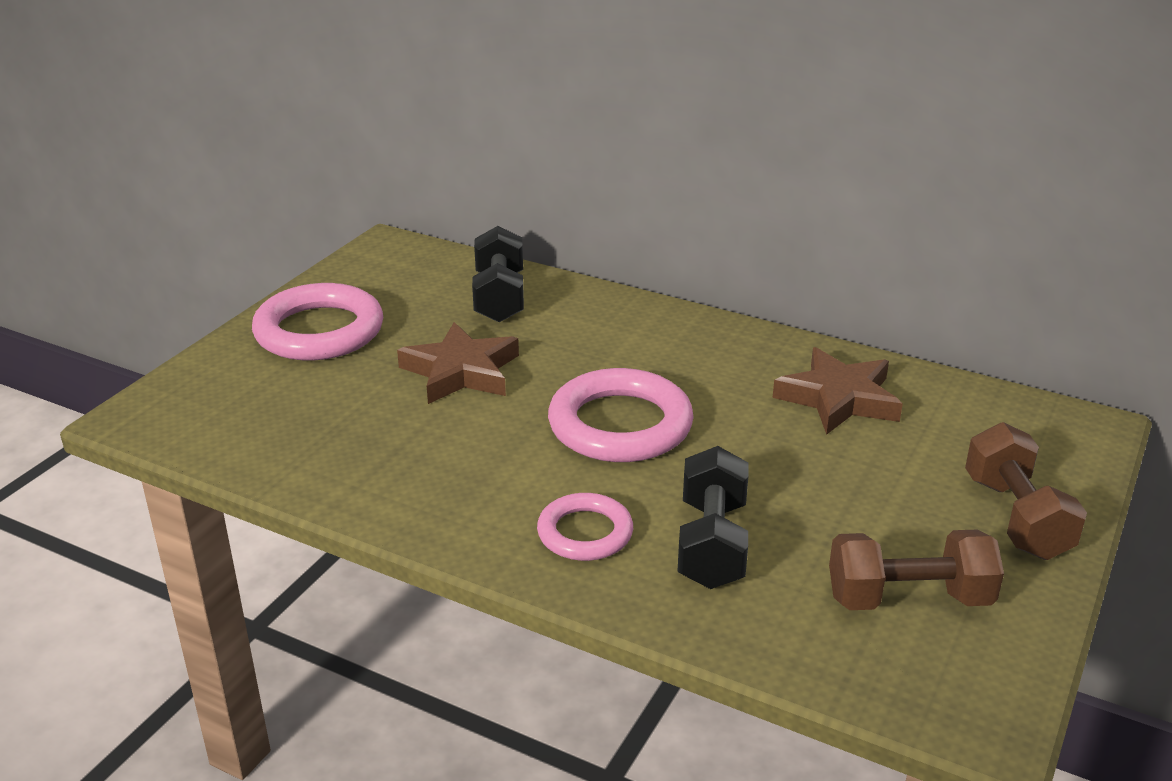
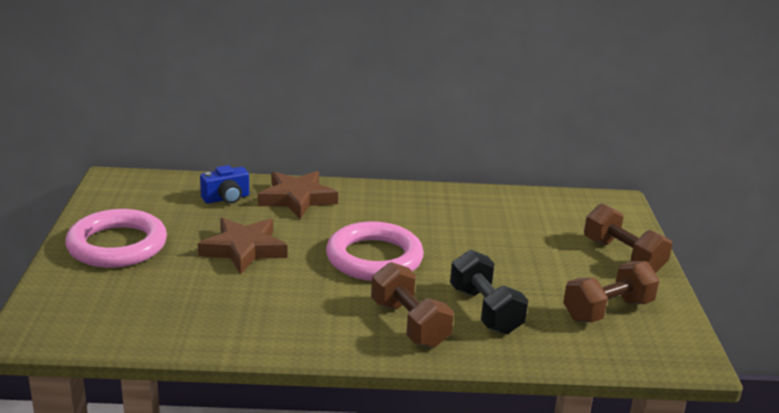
camera: 30 degrees left, 5 degrees down
(499, 297) = (226, 198): black dumbbell -> blue camera
(585, 533) = (409, 324): pink ring -> brown dumbbell
(838, 398) = (483, 215): brown star -> brown star (297, 199)

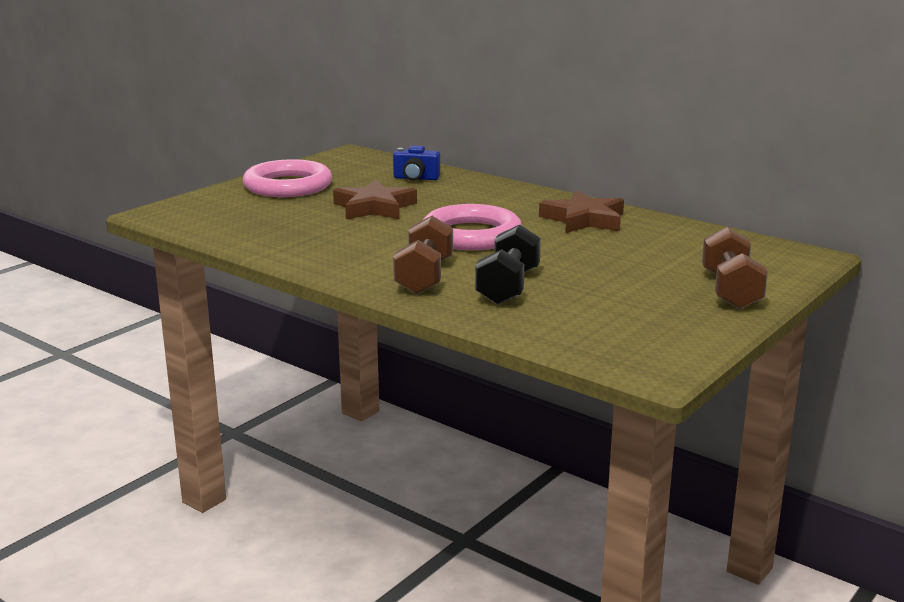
camera: 40 degrees right, 5 degrees down
(297, 199) = (474, 189): brown star -> brown star (584, 219)
(607, 310) = (632, 318): brown dumbbell -> none

